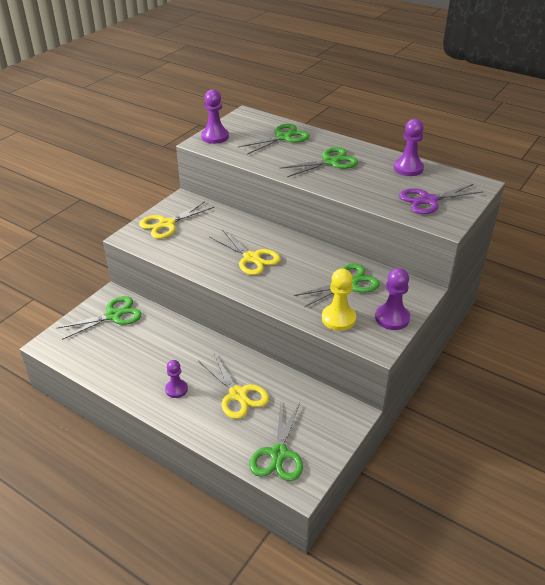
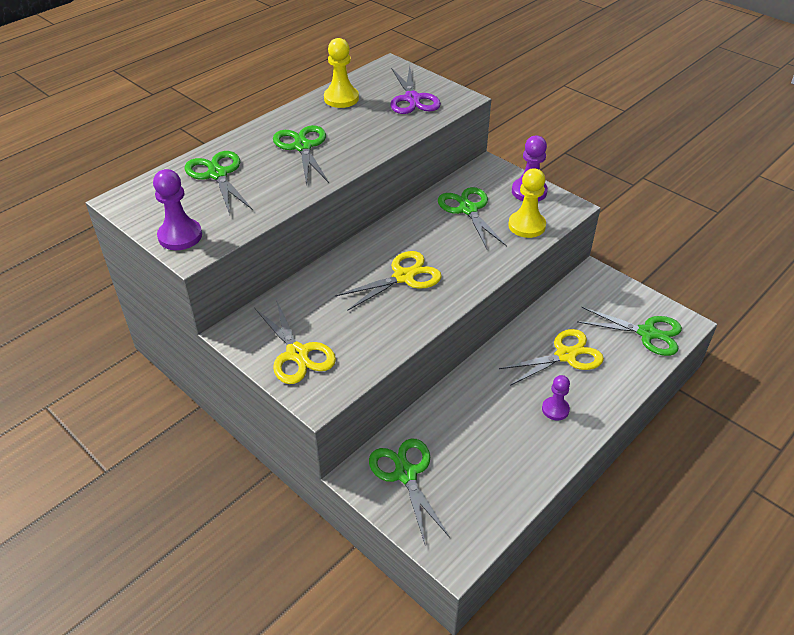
camera: 80 degrees left, 5 degrees up
(408, 168) = (341, 98): purple pawn -> yellow pawn

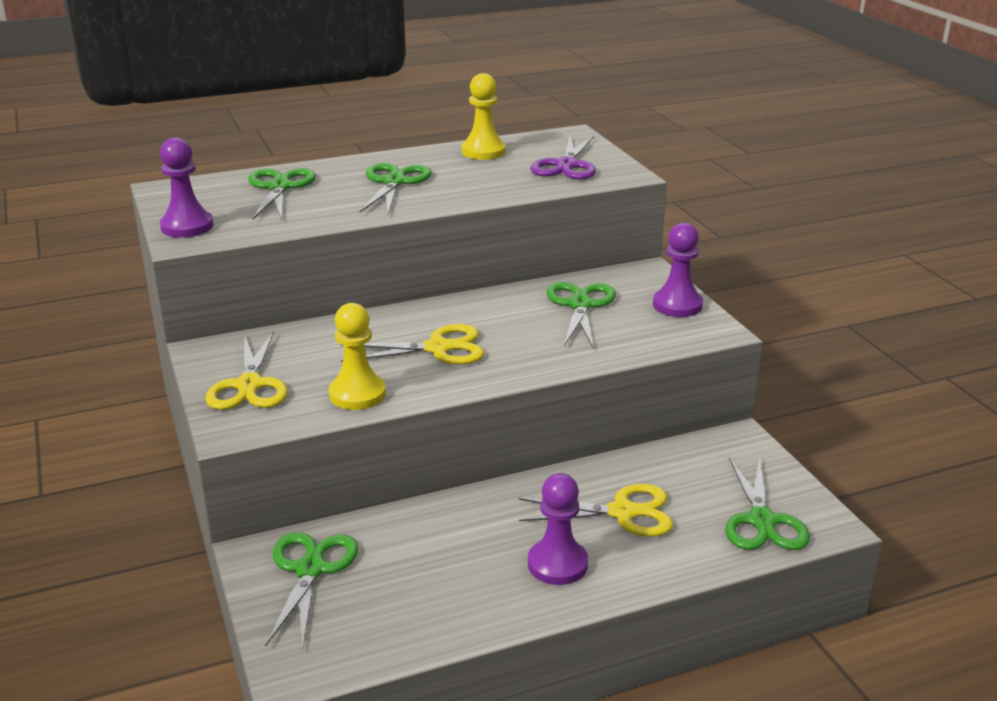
camera: 25 degrees right, 15 degrees down
(526, 226) = (641, 336): yellow pawn -> yellow pawn (357, 394)
(555, 409) = (557, 564): purple pawn -> purple pawn, size x1.53
(647, 333) = (762, 521): green scissors -> green scissors turned 45 degrees clockwise

